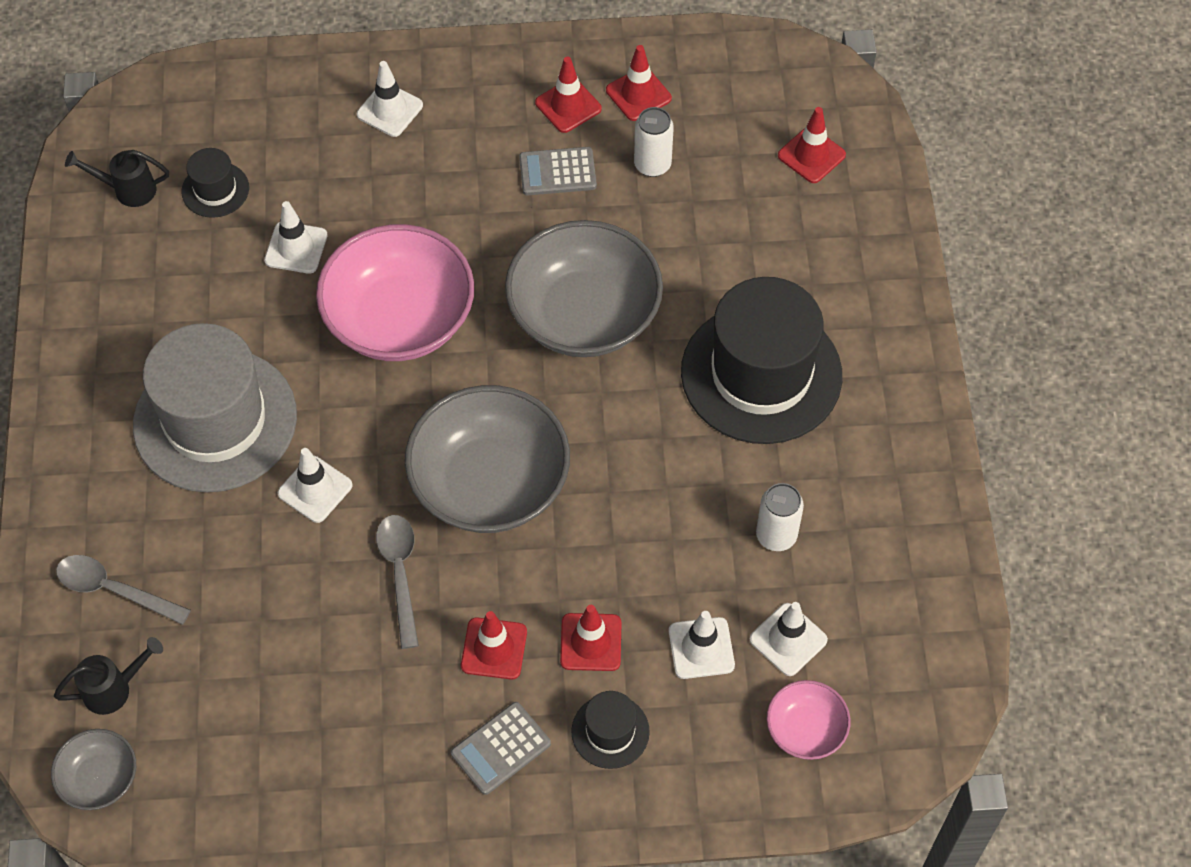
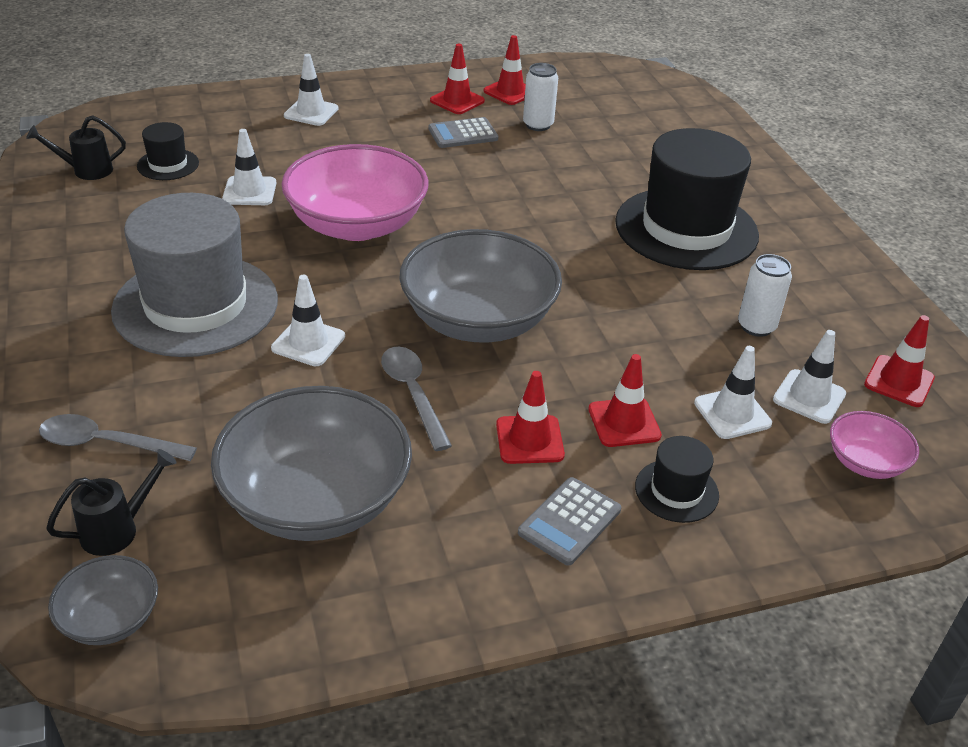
camera: 15 degrees left, 20 degrees down
(584, 315) = (519, 208): grey bowl -> grey bowl (316, 500)
(811, 155) = (659, 112): red traffic cone -> red traffic cone (899, 381)

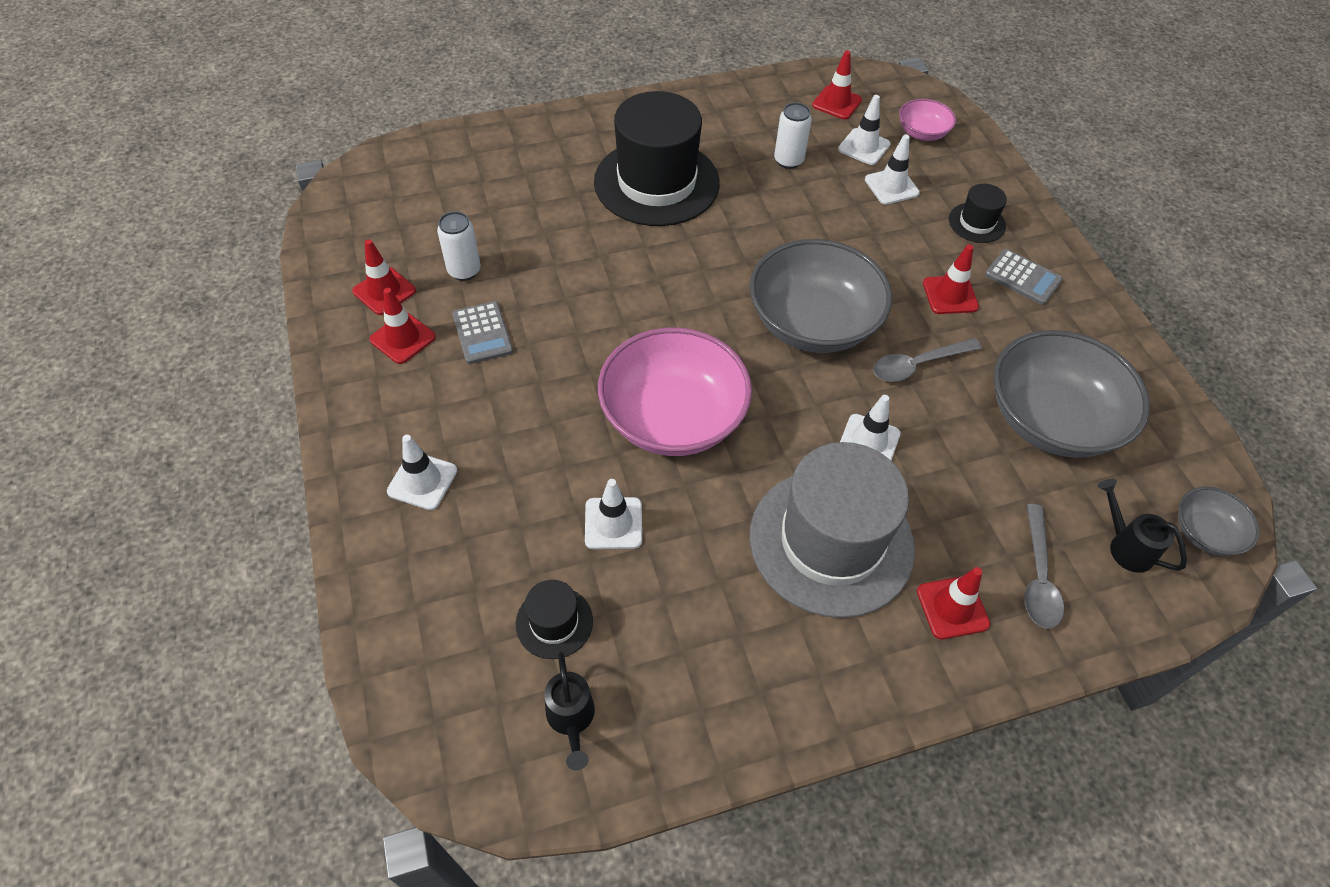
camera: 90 degrees left, 15 degrees up
(624, 422) = (916, 242): red traffic cone -> red traffic cone (952, 607)

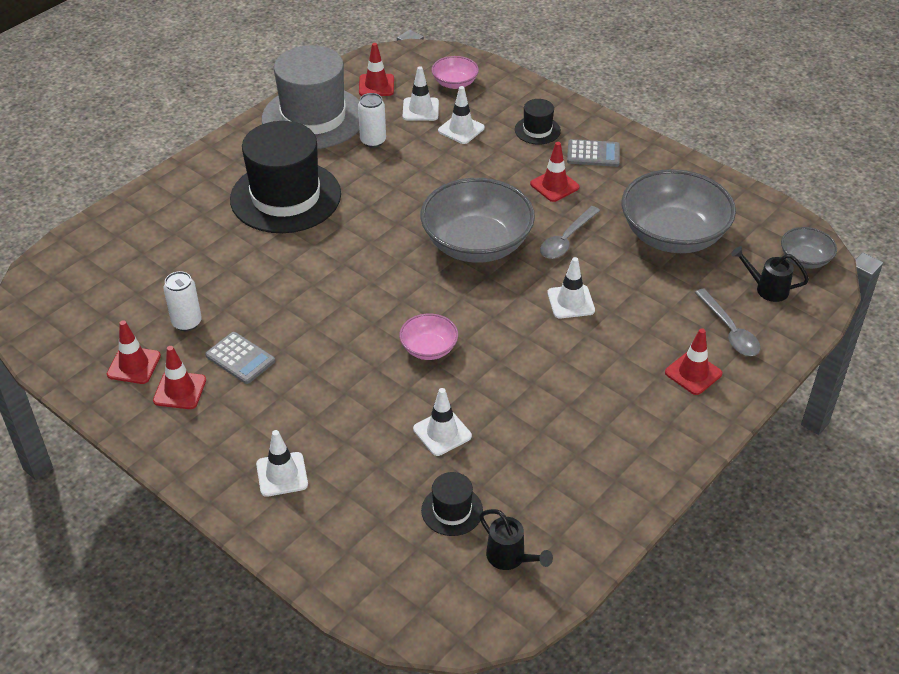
camera: 30 degrees left, 10 degrees down
(673, 418) = (429, 348): pink bowl -> pink bowl, size x0.48
(831, 541) = (592, 372): grey hat -> grey hat (313, 117)

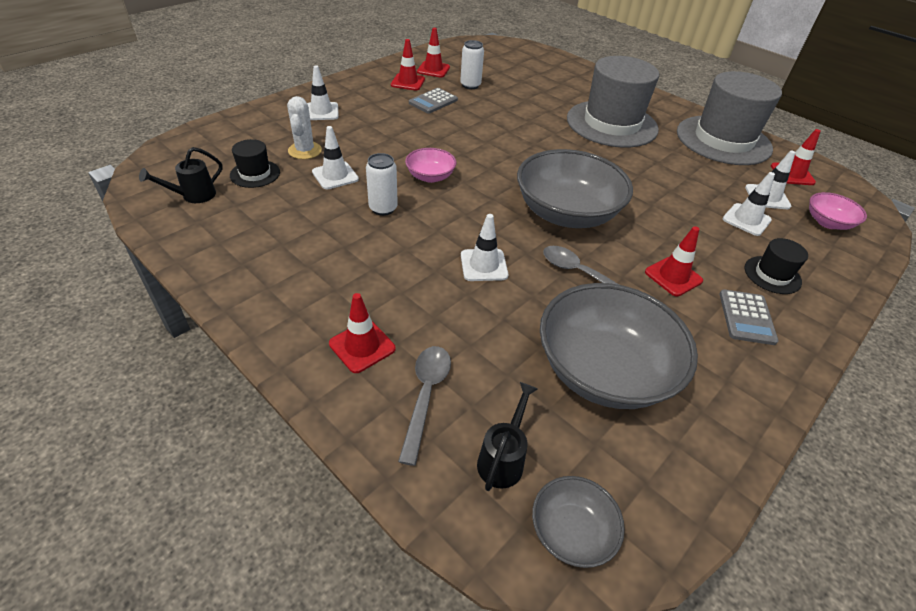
camera: 90 degrees right, 0 degrees up
(285, 197) = (611, 124): black hat -> grey hat
(373, 141) = (703, 167): white can -> white can (383, 208)
(390, 472) = (305, 151): none -> white cactus
(729, 331) = (426, 396): grey spoon -> grey spoon turned 120 degrees clockwise

